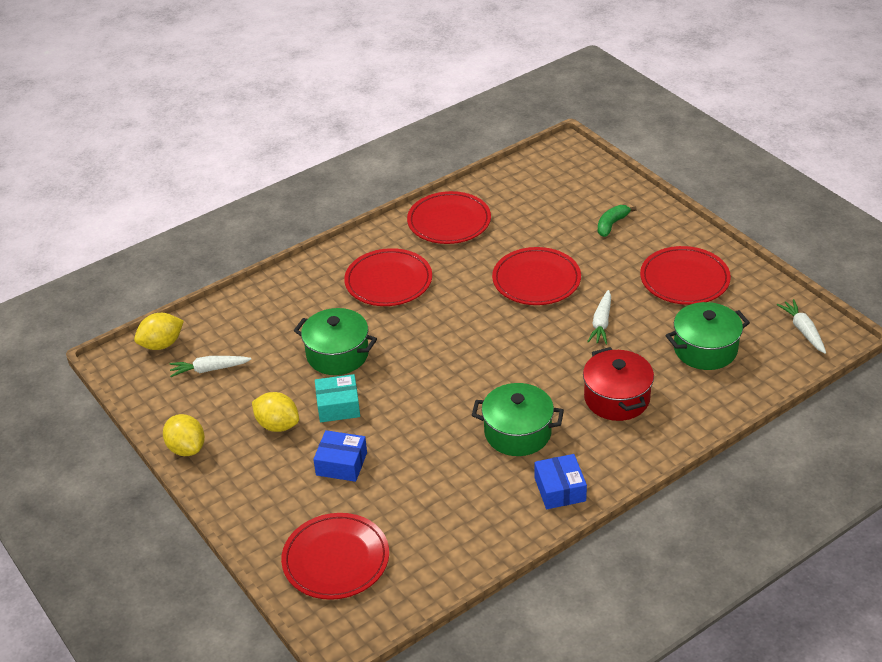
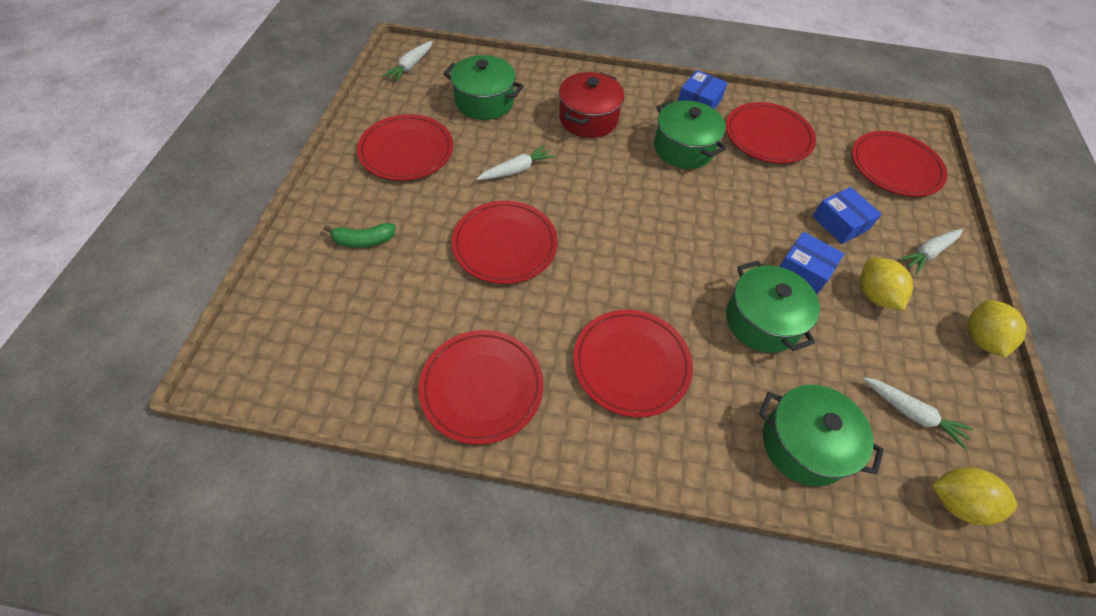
camera: 140 degrees left, 15 degrees up
(258, 489) = (928, 253): none -> white carrot
(262, 313) = (803, 444): none -> green pot
(338, 406) = (804, 270): turquoise box -> blue box
(467, 502) = (768, 136): none -> red plate

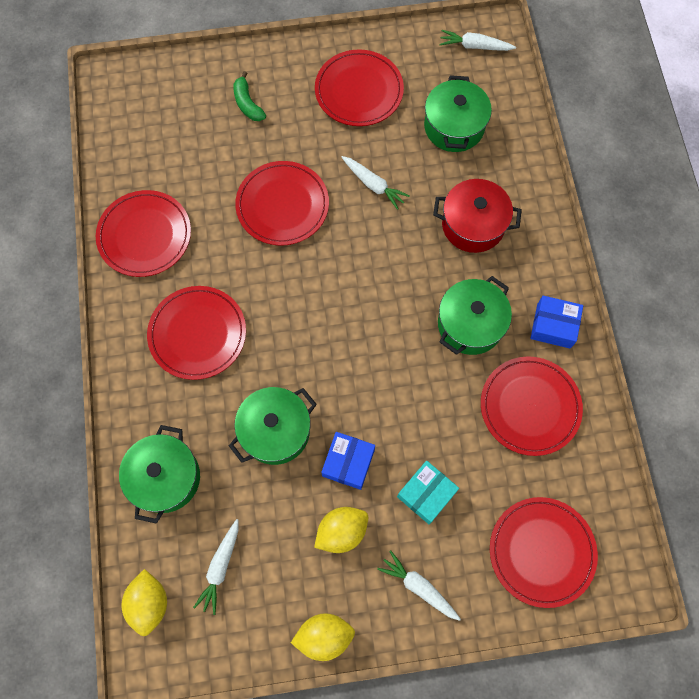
camera: 75 degrees right, 15 degrees up
(840, 223) = (426, 494): blue box -> turquoise box

